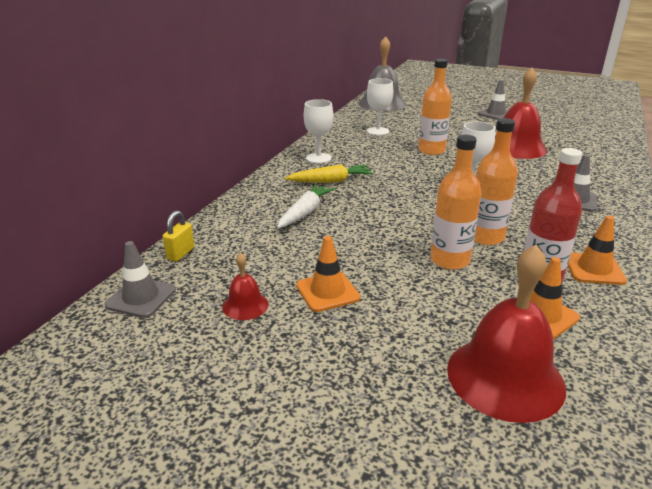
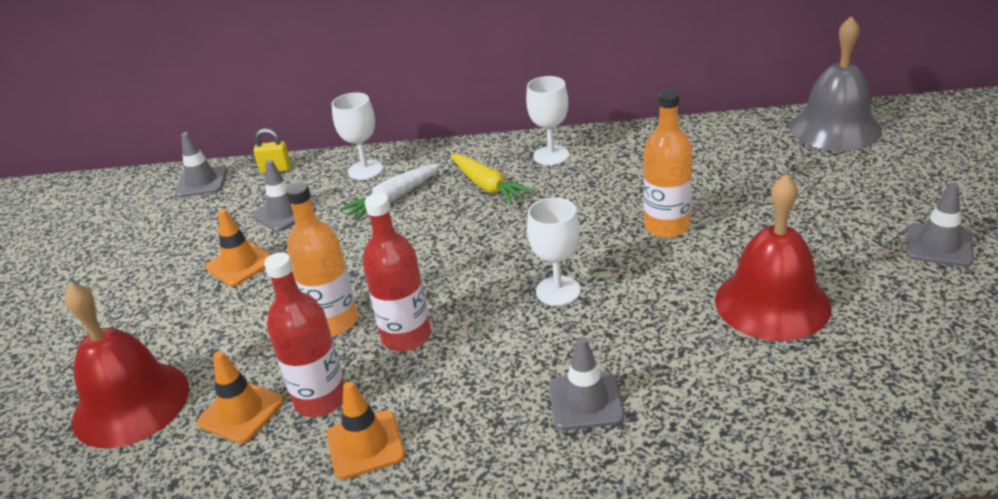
camera: 70 degrees right, 5 degrees up
(245, 305) = (205, 231): red bell -> none
(266, 260) = (284, 213): none -> grey traffic cone
(305, 212) = (394, 199): white carrot -> white carrot turned 135 degrees clockwise
(378, 131) = (698, 163): white goblet -> white goblet (365, 170)
(485, 237) = (406, 336): orange bottle -> red bottle

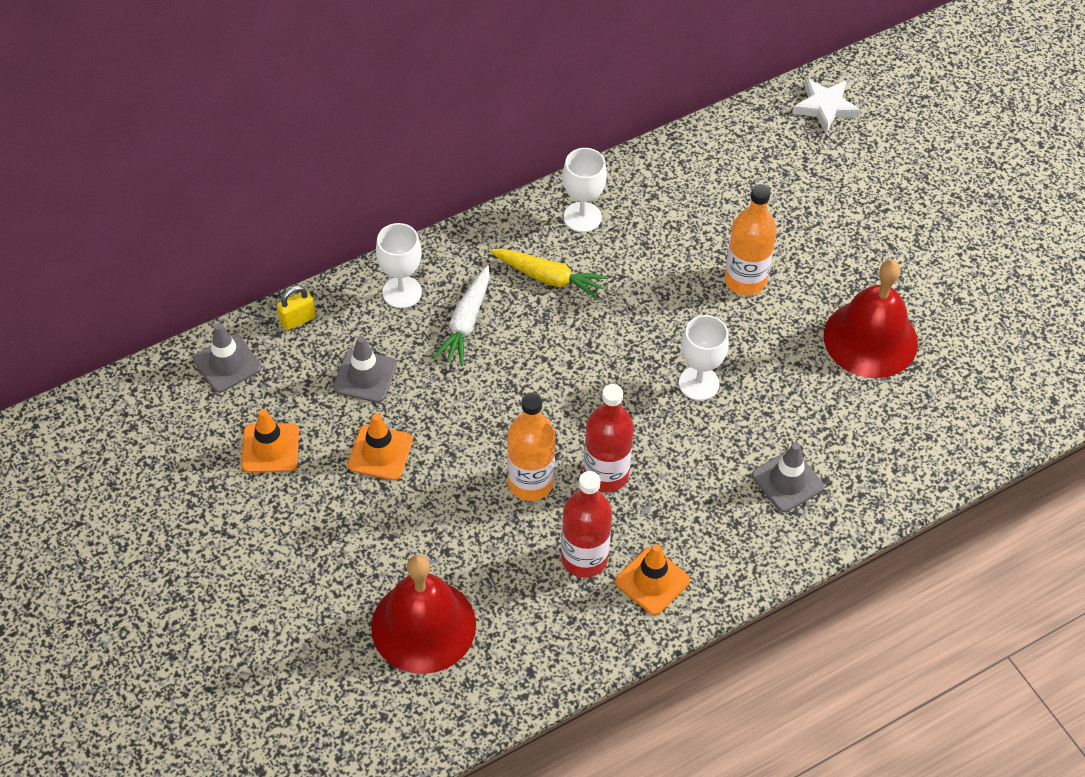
camera: 35 degrees left, 20 degrees up
(241, 412) = (528, 595): orange traffic cone -> orange traffic cone (270, 448)
(835, 128) = (825, 107): grey bell -> white star
(939, 245) = (963, 237): grey traffic cone -> none

